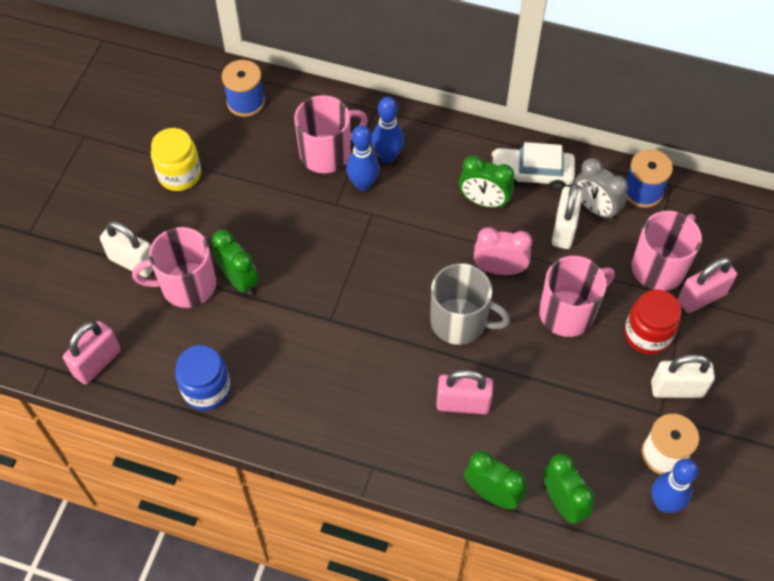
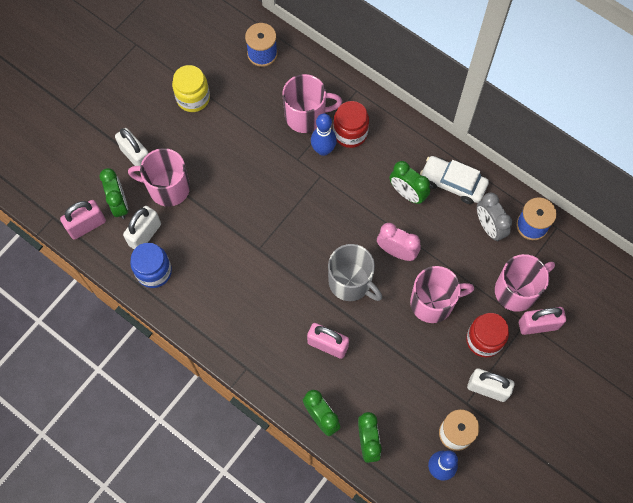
camera: 20 degrees right, 10 degrees up
(239, 280) = (205, 196): green clock -> green clock (119, 204)
(387, 156) = (350, 133): blue bowling pin -> red jar
(564, 229) = (458, 236): white padlock -> white padlock (145, 234)

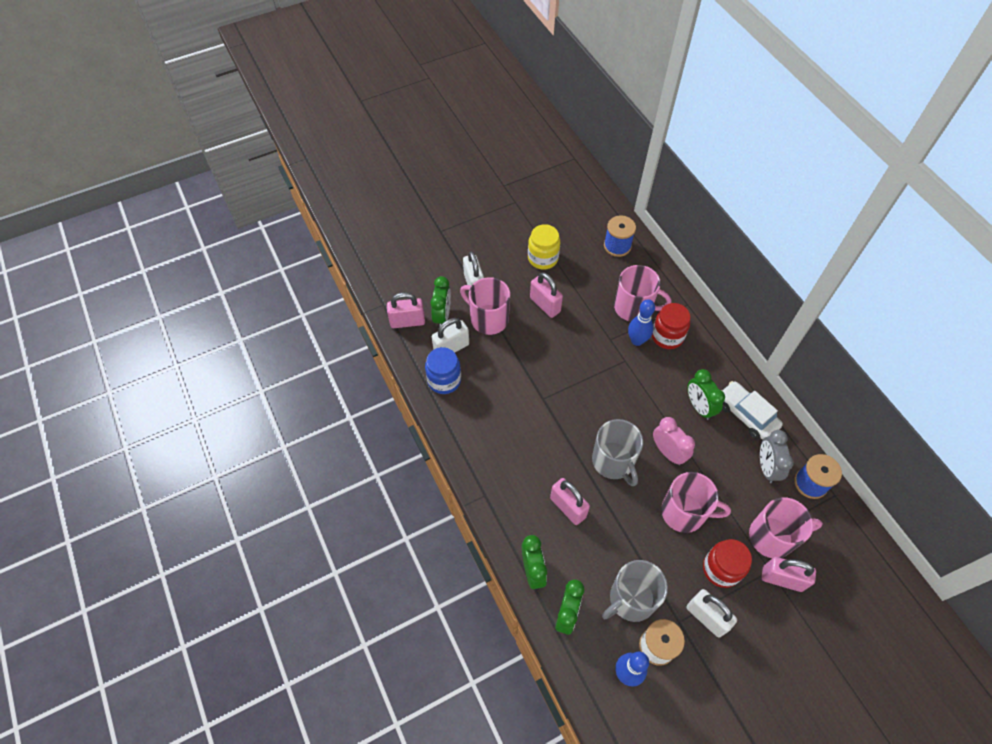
camera: 25 degrees right, 10 degrees down
(218, 149) = (545, 305): none -> pink padlock
(417, 403) = (631, 599): none -> grey mug

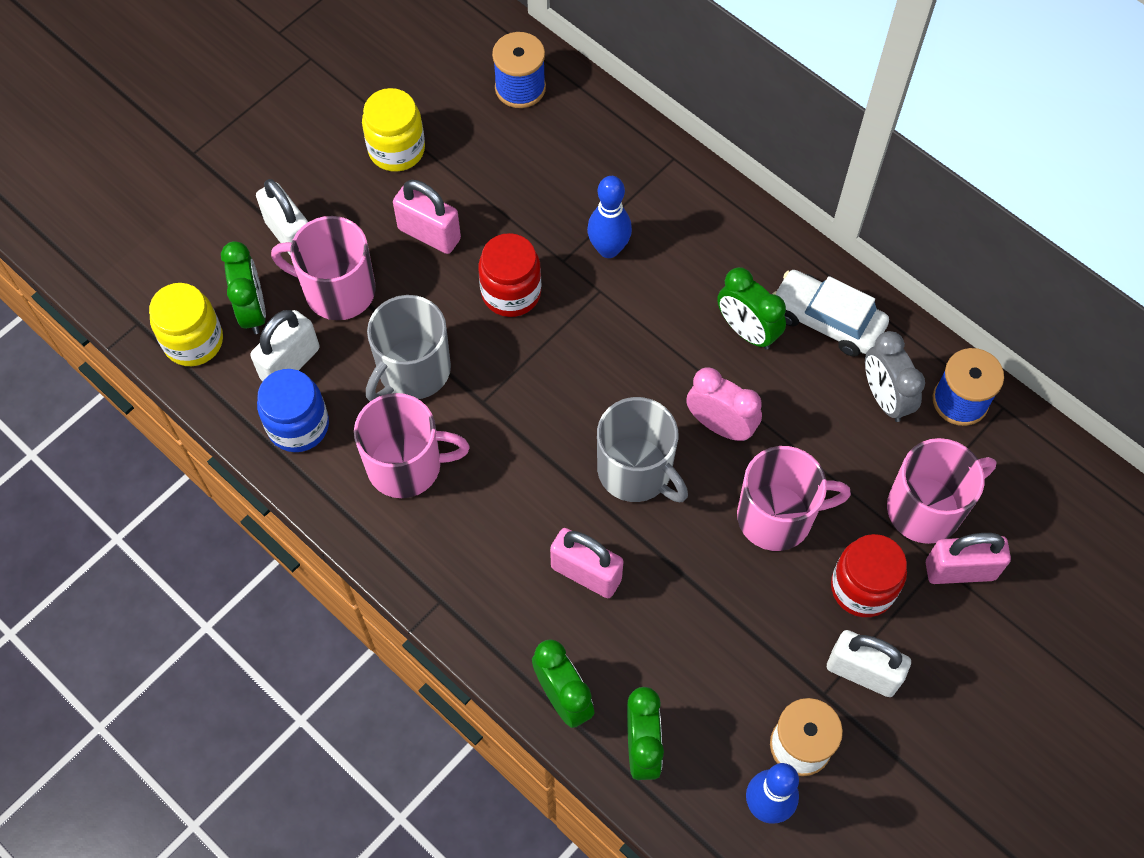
camera: 20 degrees left, 5 degrees up
(407, 322) = (193, 341): pink padlock -> yellow jar
(631, 599) = (736, 687): grey mug -> grey mug (413, 371)
(634, 307) = (585, 191): pink mug -> pink mug (407, 465)
(667, 336) = (657, 225): red jar -> red jar (511, 292)

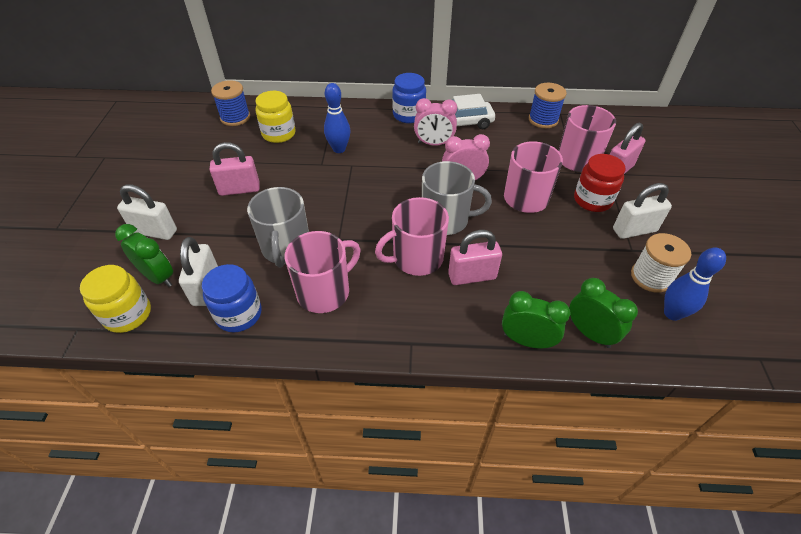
camera: 40 degrees left, 15 degrees down
(337, 290) = (206, 239): pink mug -> pink mug (416, 258)
(396, 149) = (189, 167): yellow jar -> yellow jar (279, 134)
(511, 292) = (307, 188): red jar -> none
(746, 331) = (434, 144): green clock -> pink clock
(765, 249) = (409, 115): none -> blue jar
(884, 398) = (515, 134): grey clock -> none

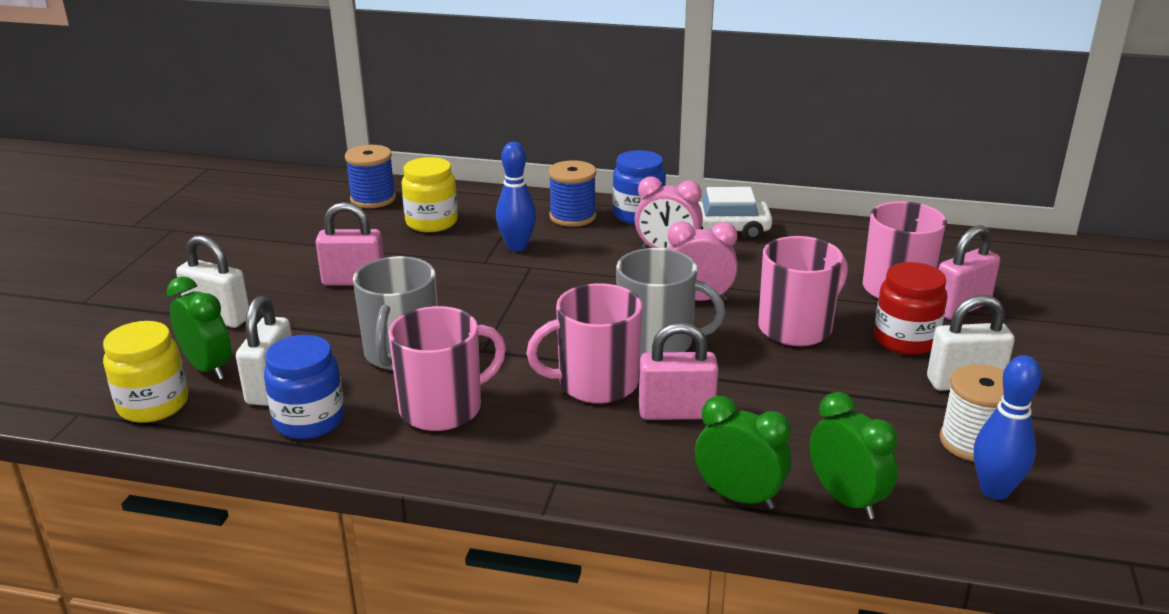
camera: 10 degrees right, 20 degrees down
(543, 120) = (855, 236): blue spool -> blue spool (572, 216)

